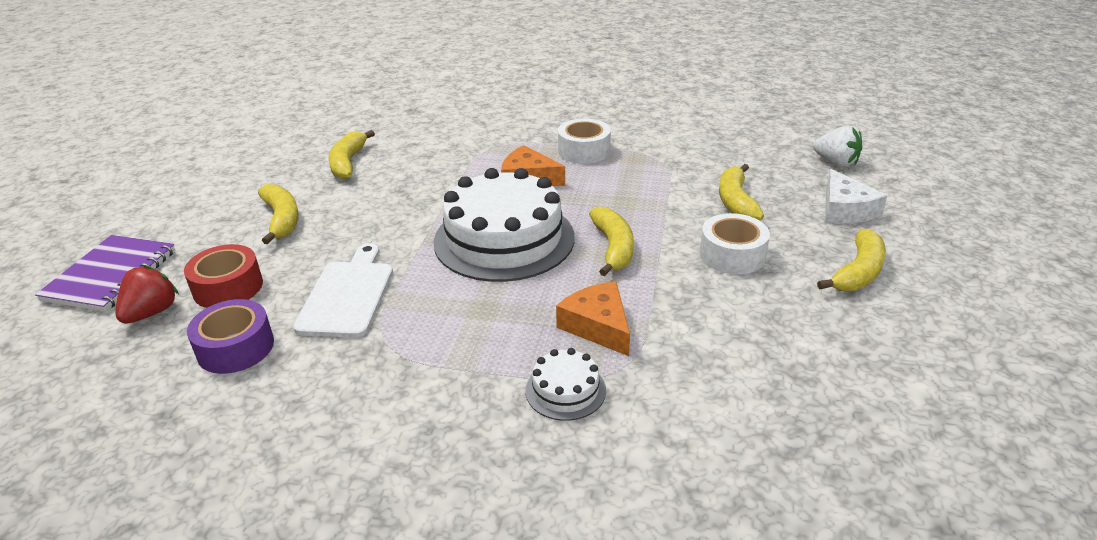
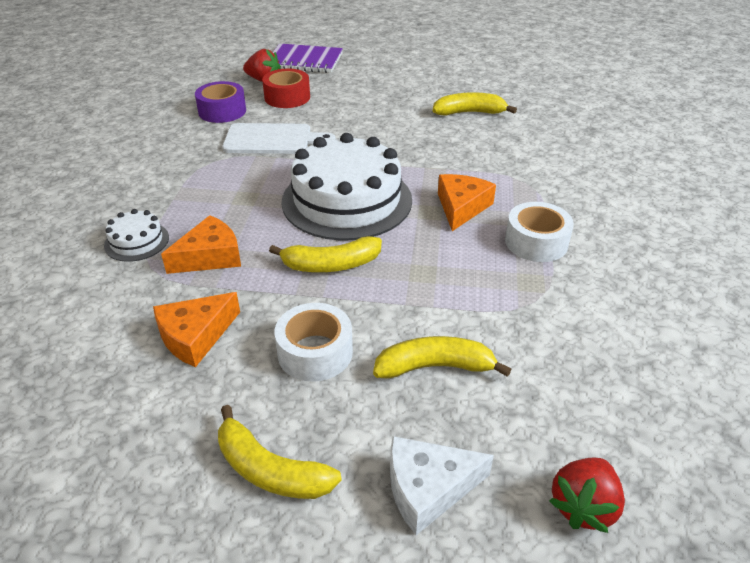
camera: 85 degrees right, 5 degrees up
(282, 219) = (373, 100): yellow banana -> none
(724, 324) = (195, 336): none -> orange cheese
(836, 162) = (583, 506): white strawberry -> red strawberry

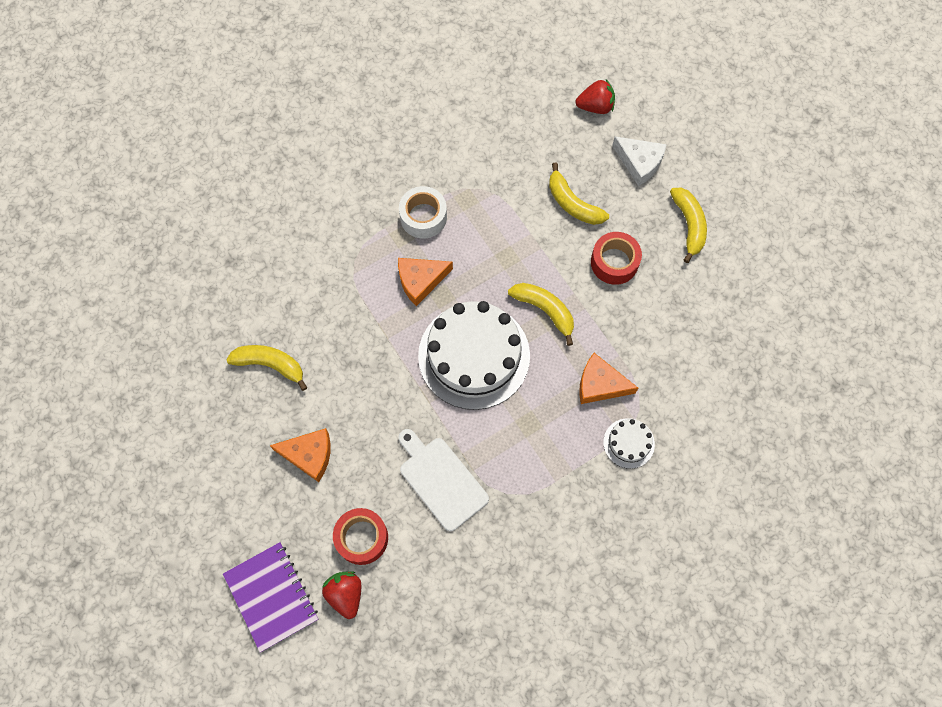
camera: 130 degrees left, 30 degrees up
(195, 336) = (658, 328): orange cheese -> orange cheese (309, 455)
(222, 111) = (432, 569): purple tape -> none
(315, 352) = (614, 262): white tape -> red tape
(469, 113) = (270, 365): yellow banana -> yellow banana turned 150 degrees clockwise

